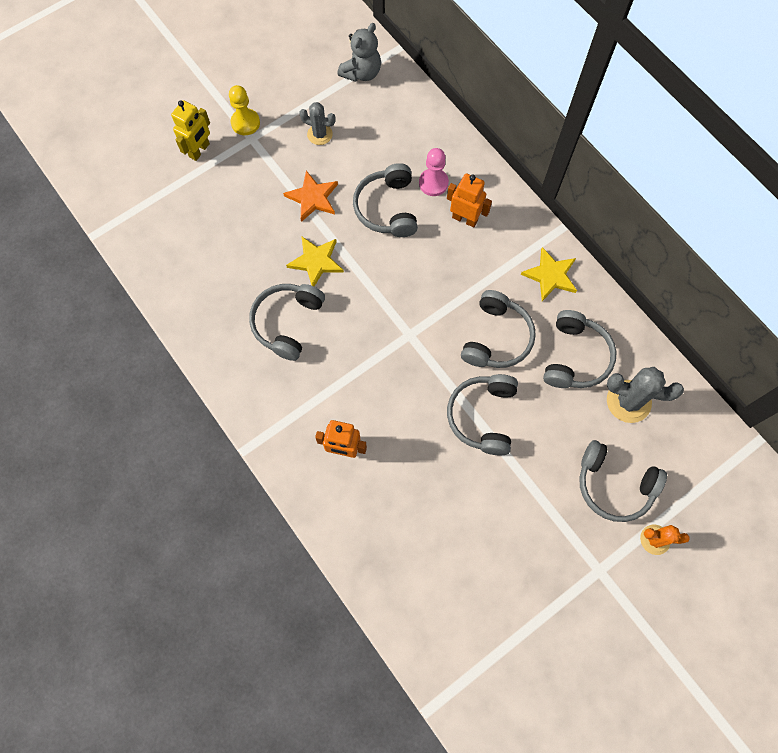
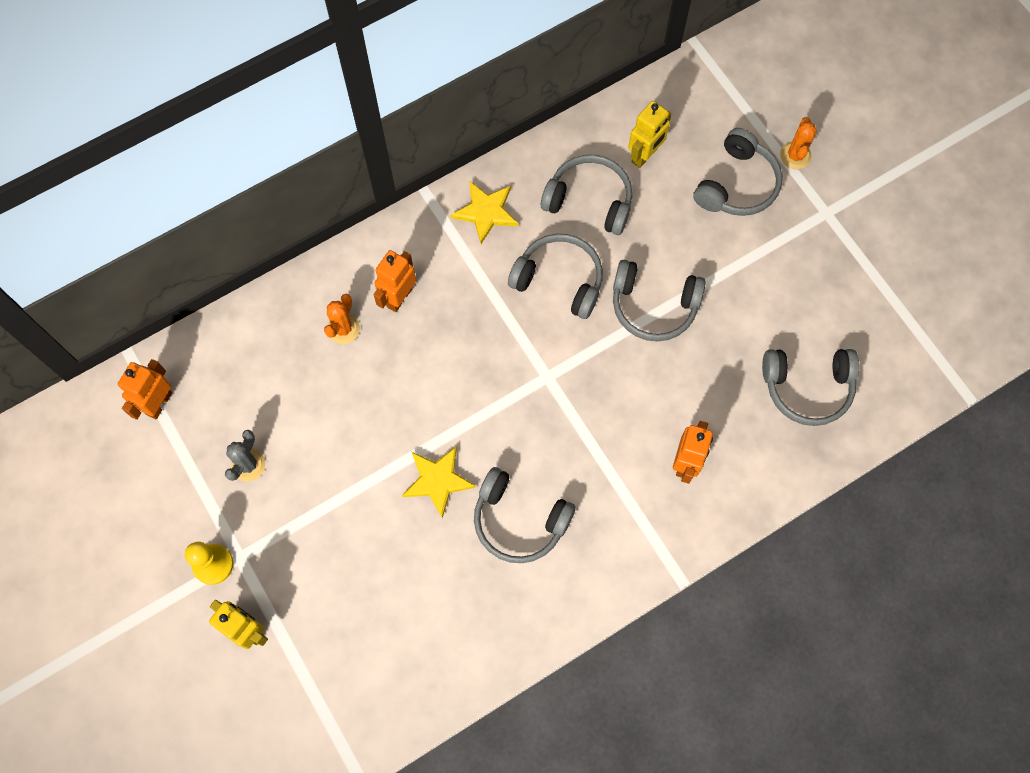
camera: 85 degrees left, 0 degrees up
(312, 198) = (344, 479): orange star -> none
(361, 73) = (159, 403): grey teddy bear -> orange robot
(387, 208) = (372, 387): grey headphones -> grey headphones (807, 388)
(433, 183) = (343, 329): pink pawn -> orange cactus
(628, 401) = (645, 155): grey cactus -> yellow robot

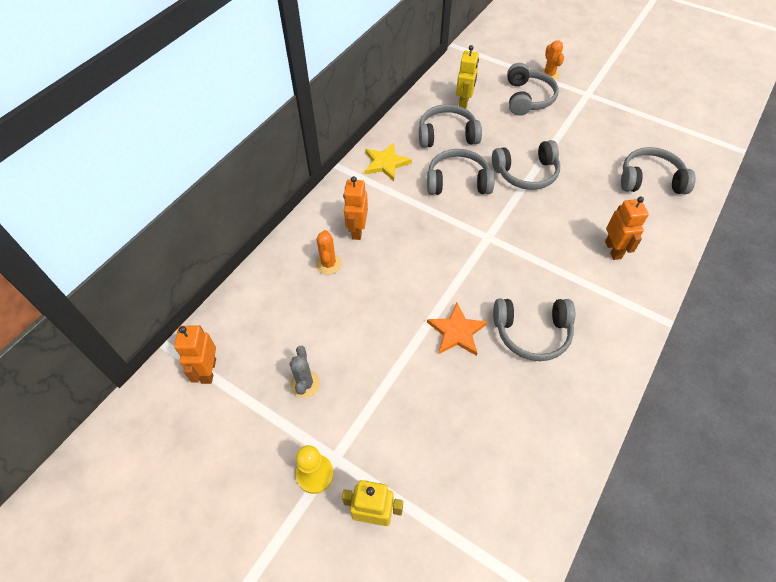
camera: 25 degrees left, 15 degrees down
(438, 480) = (456, 332): yellow star -> orange star
(807, 388) = (650, 180): grey headphones -> grey headphones turned 150 degrees counterclockwise

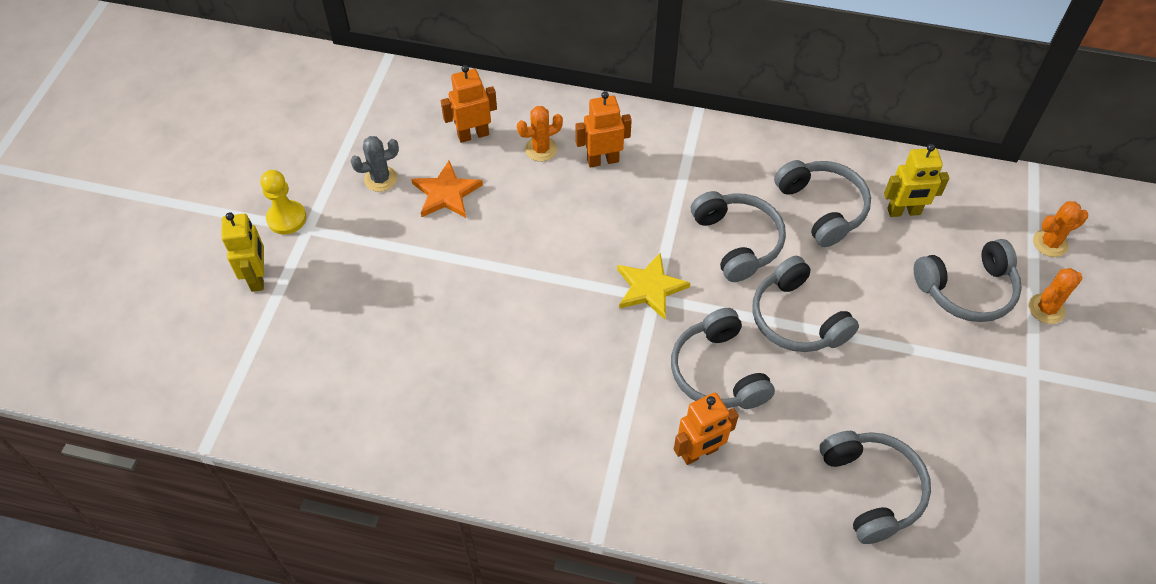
camera: 70 degrees right, 0 degrees up
(208, 371) = (371, 98): orange robot -> orange robot (473, 135)
(386, 163) = (730, 156): yellow star -> yellow star (650, 288)
(456, 332) = (493, 297): orange star -> orange star (446, 193)
(507, 58) = (1050, 243): none -> orange cactus
(532, 333) = (520, 376): grey headphones -> grey headphones (717, 372)

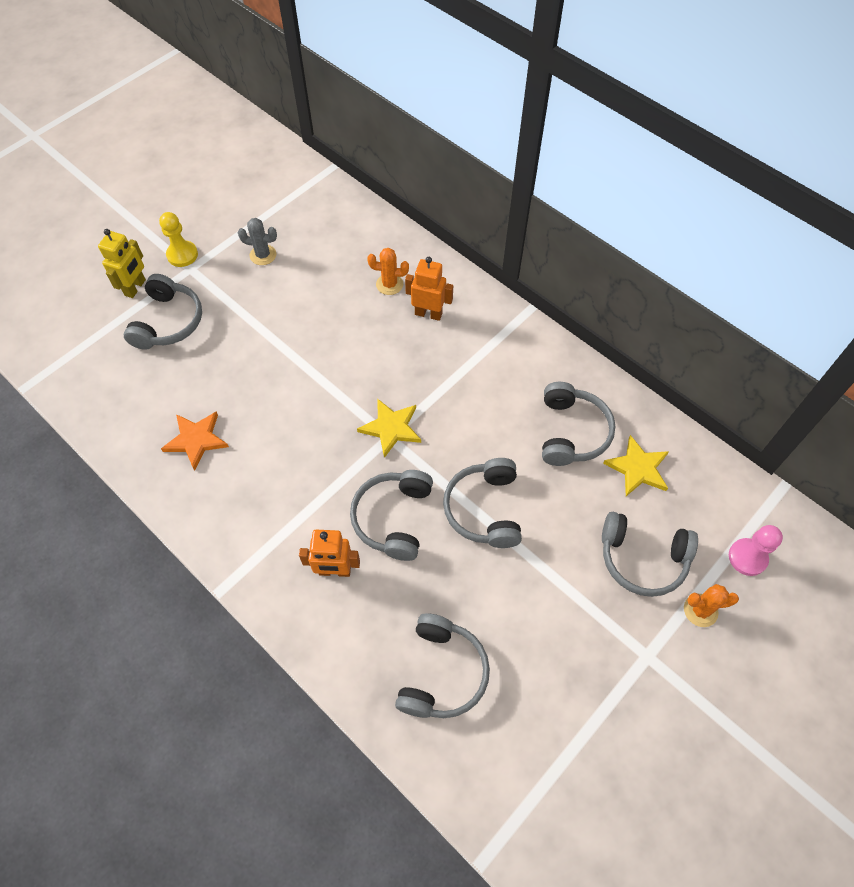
camera: 30 degrees right, 5 degrees up
(446, 193) = (299, 286): orange star -> orange star (196, 440)
(473, 135) = (349, 251): orange robot -> none
(737, 241) = (484, 425): grey headphones -> grey headphones (168, 322)
(904, 212) = (638, 468): yellow robot -> yellow star
(1050, 243) = (747, 557): orange cactus -> pink pawn

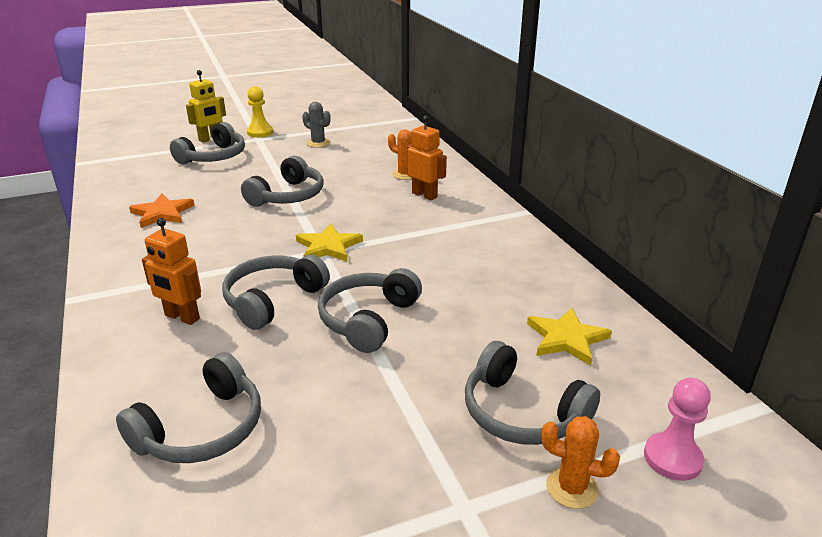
camera: 25 degrees right, 30 degrees down
(571, 432) = (507, 294): grey headphones -> grey headphones (288, 196)

